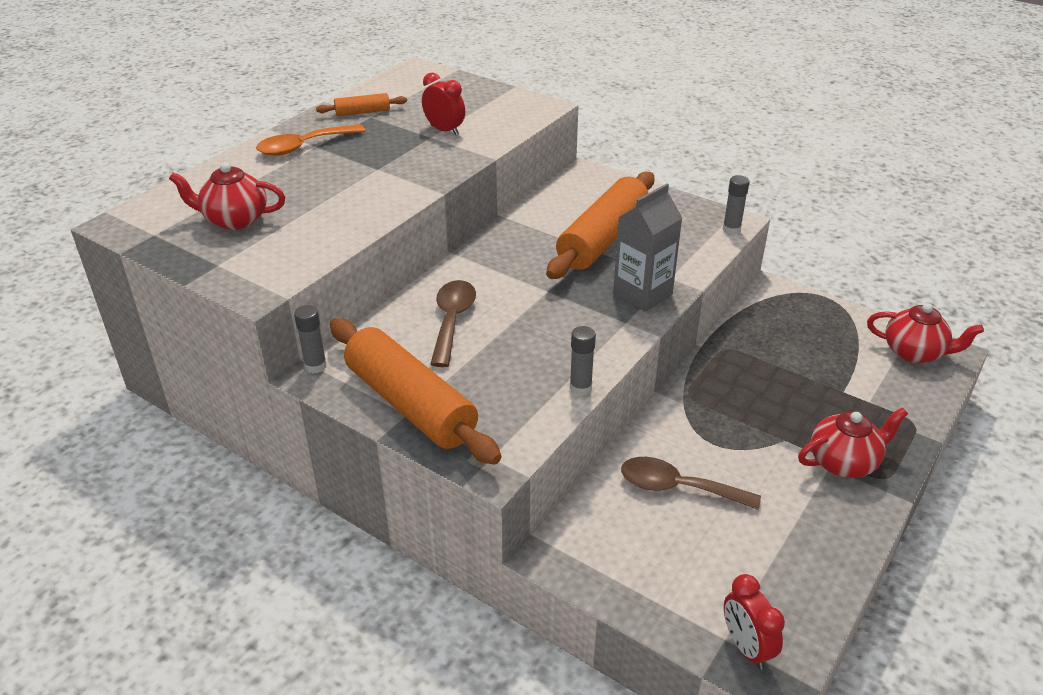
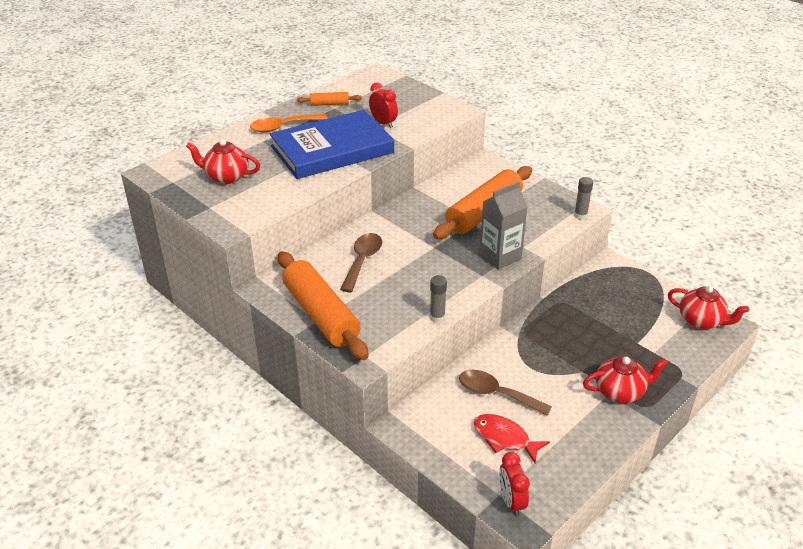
camera: 10 degrees right, 0 degrees up
(315, 366) = (265, 282): grey glue stick -> none
(381, 170) = (332, 149): none -> blue book
(708, 551) = (504, 438): none -> red fish

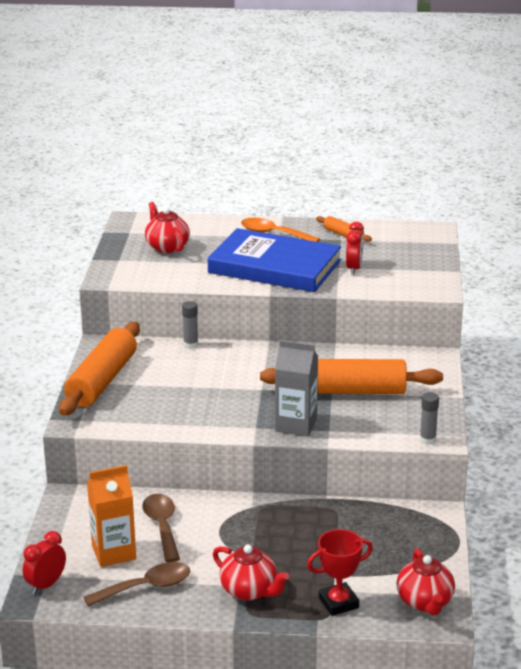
camera: 50 degrees right, 10 degrees down
(362, 261) = (193, 367): brown spoon -> brown spoon (146, 587)
(437, 317) = (168, 430): grey glue stick -> grey glue stick (190, 345)
(504, 438) = (114, 552): red fish -> orange carton
(670, 358) = (338, 603): none -> red trophy

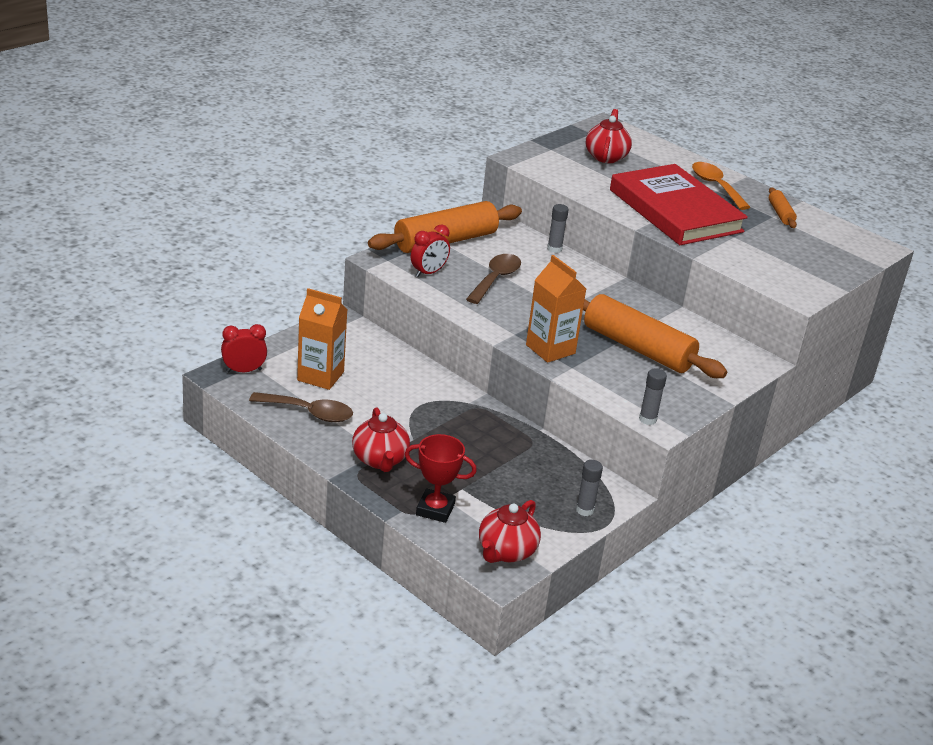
camera: 35 degrees right, 5 degrees up
(162, 526) = (381, 378): brown spoon -> brown spoon (495, 279)
(274, 266) = (675, 211): blue book -> red book
(296, 425) = (550, 349): grey carton -> orange carton
(354, 268) = (746, 244): red clock -> red clock (428, 273)
(432, 538) = (584, 510): none -> grey glue stick

